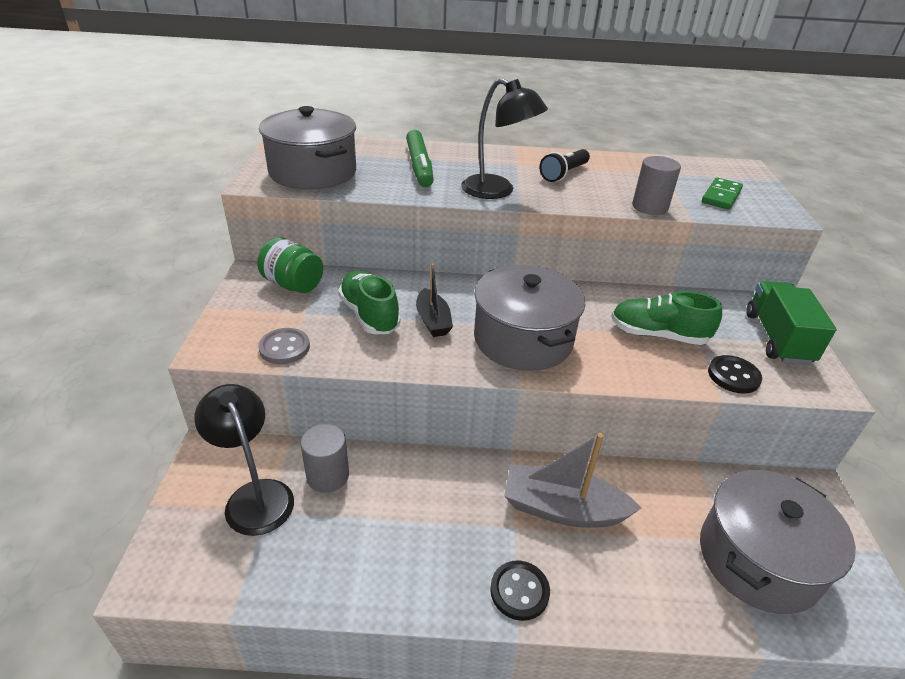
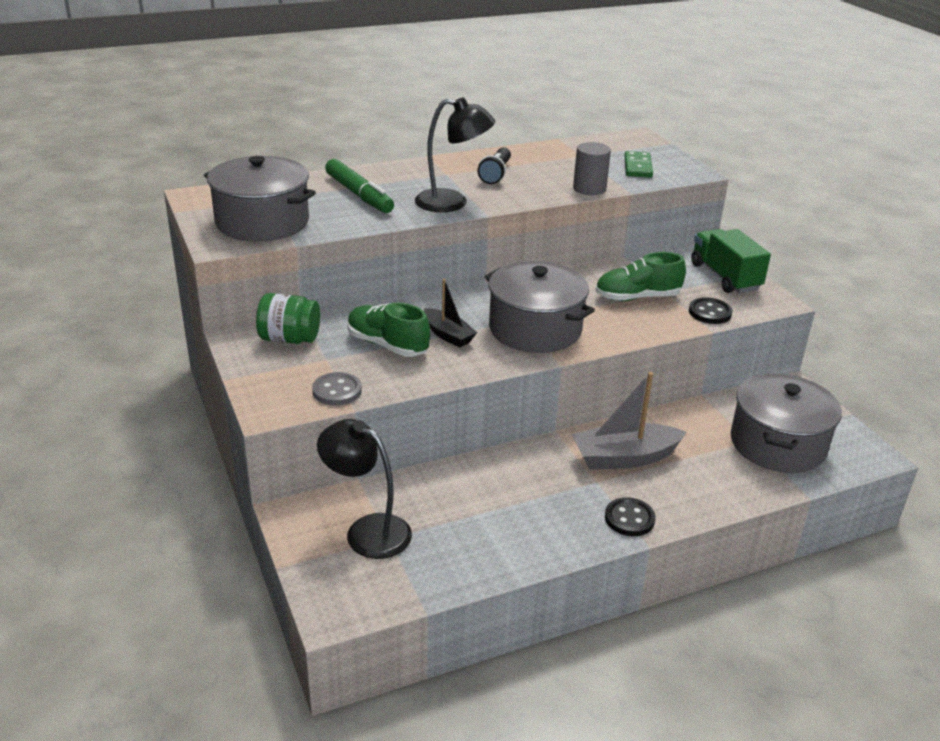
camera: 25 degrees left, 5 degrees down
(328, 476) = (418, 497): grey cylinder -> none

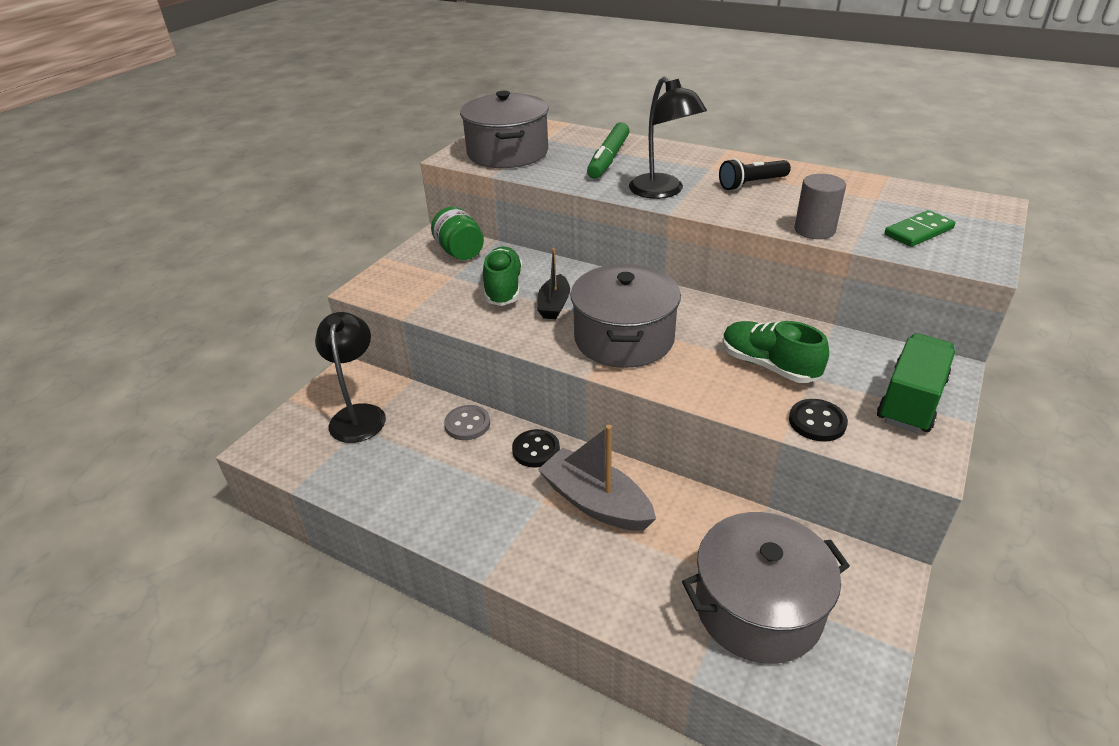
camera: 55 degrees right, 5 degrees up
(337, 391) = (417, 300): grey button -> grey button (467, 424)
(629, 519) = (509, 549): black button -> black button (536, 450)

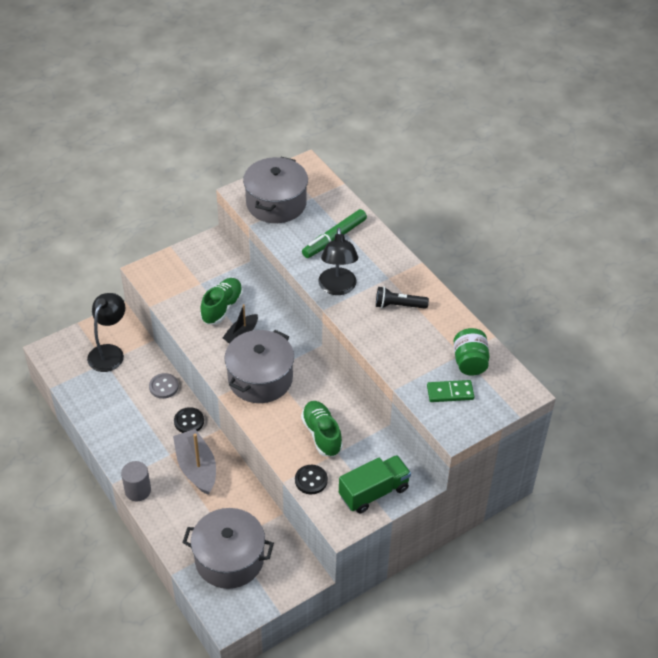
camera: 25 degrees right, 10 degrees up
(460, 252) = (218, 262): green jar -> green jar (470, 362)
(814, 230) = (391, 363): grey cylinder -> grey cylinder (138, 490)

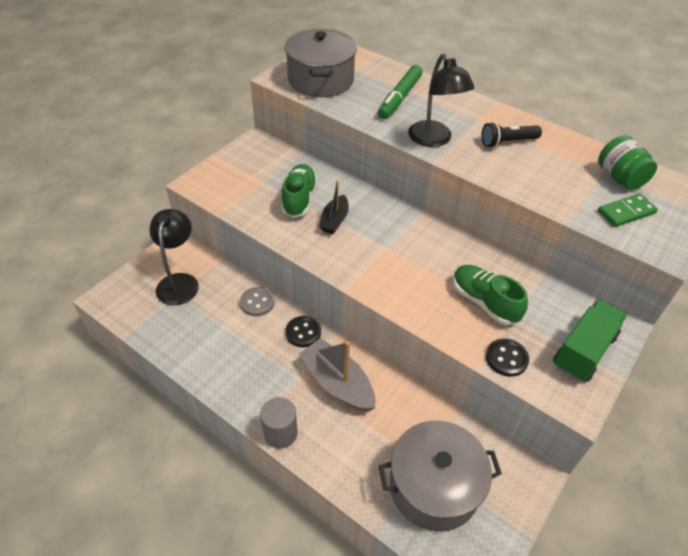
camera: 20 degrees left, 0 degrees up
(260, 378) = (380, 260): grey pot -> none

